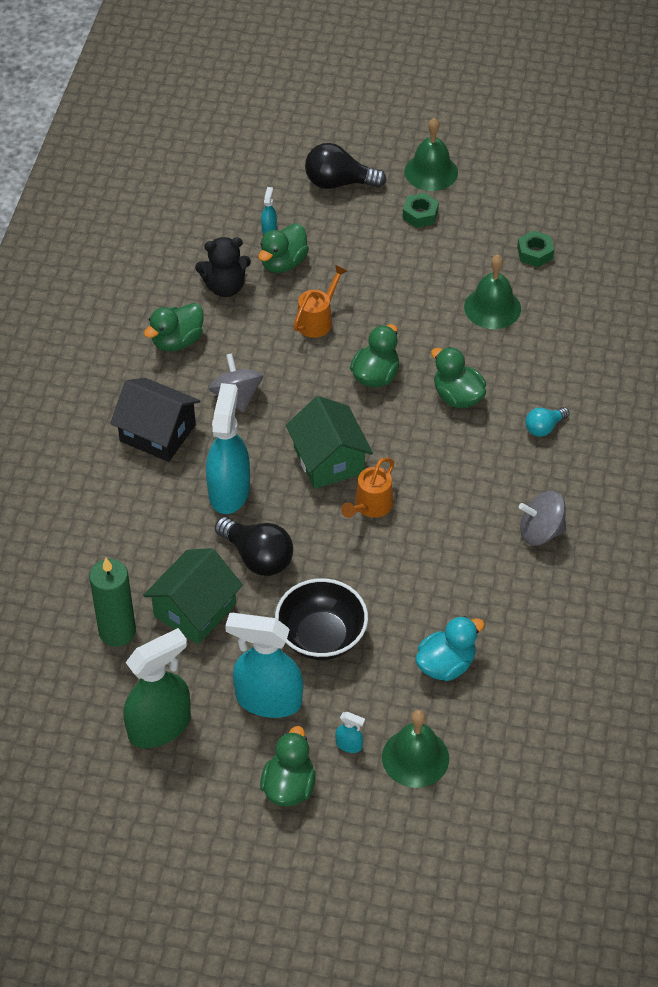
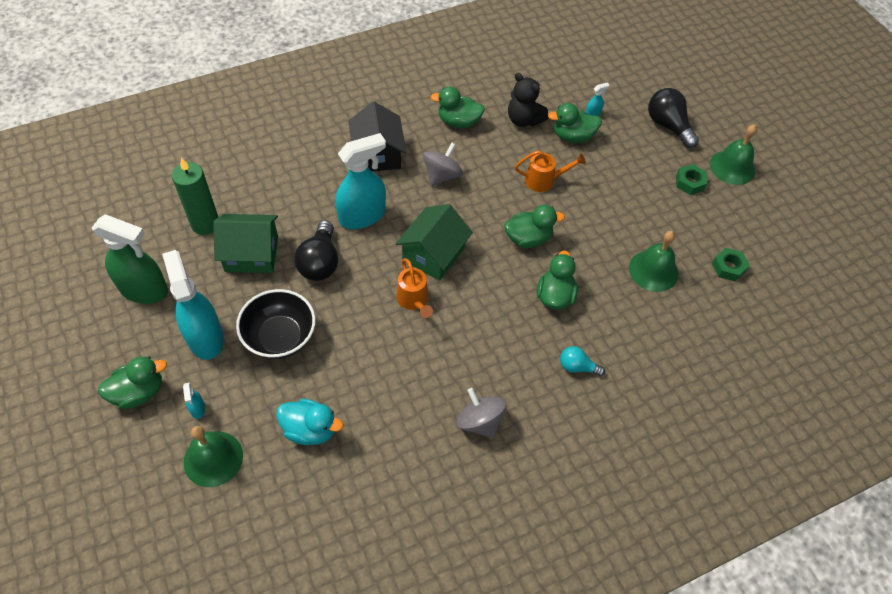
camera: 50 degrees right, 5 degrees up
(370, 507) = (414, 301): orange watering can -> orange watering can turned 105 degrees counterclockwise

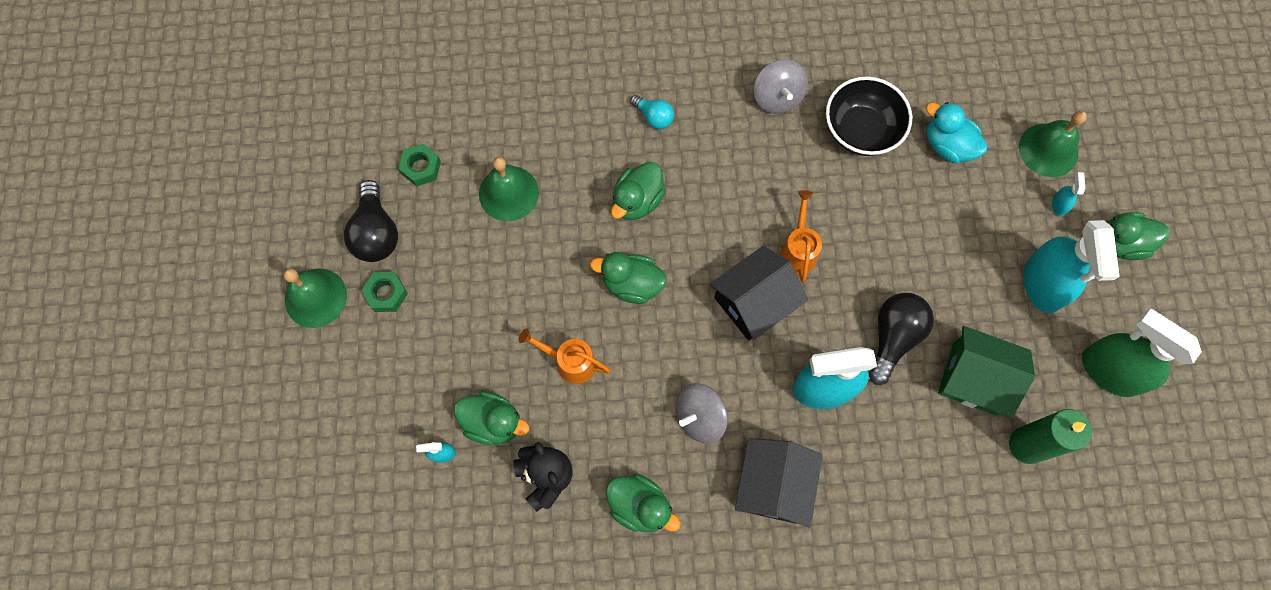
camera: 155 degrees left, 15 degrees up
(280, 337) = (959, 256): black bowl -> black bowl (861, 130)
(433, 254) = (754, 302): green house -> black house
(668, 126) = (352, 394): black light bulb -> black light bulb (376, 233)

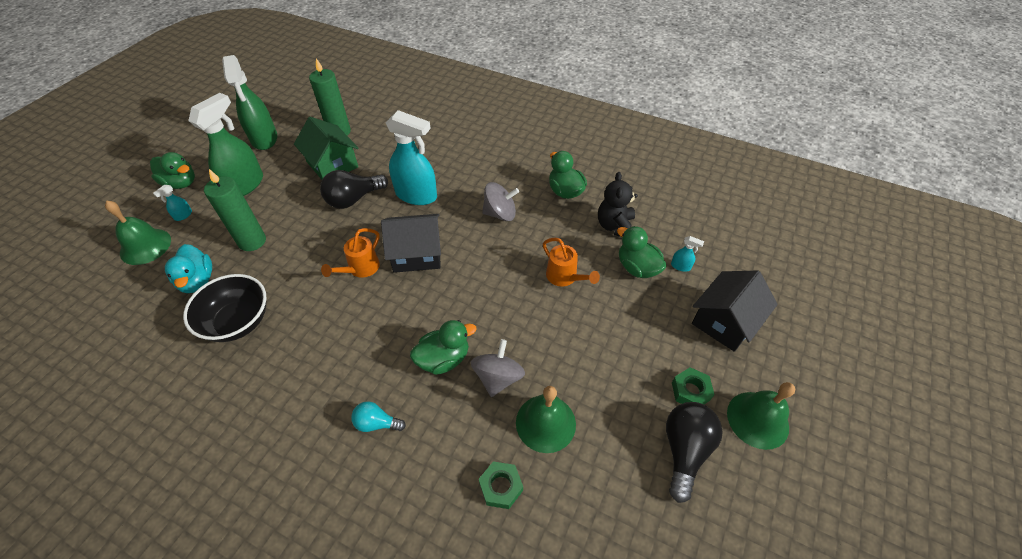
camera: 150 degrees left, 20 degrees down
(421, 168) = (618, 495): green nut -> green nut (501, 487)
(632, 284) = (490, 303): green duck -> none
(654, 117) = (376, 423): turquoise light bulb -> turquoise light bulb turned 60 degrees counterclockwise
(773, 486) = (483, 169): black house -> black house (725, 321)
(777, 97) = (267, 382): grey spinning top -> grey spinning top (498, 377)
(946, 217) = (252, 241): none -> green candle
(1043, 284) = (245, 185): turquoise spray bottle -> green spray bottle

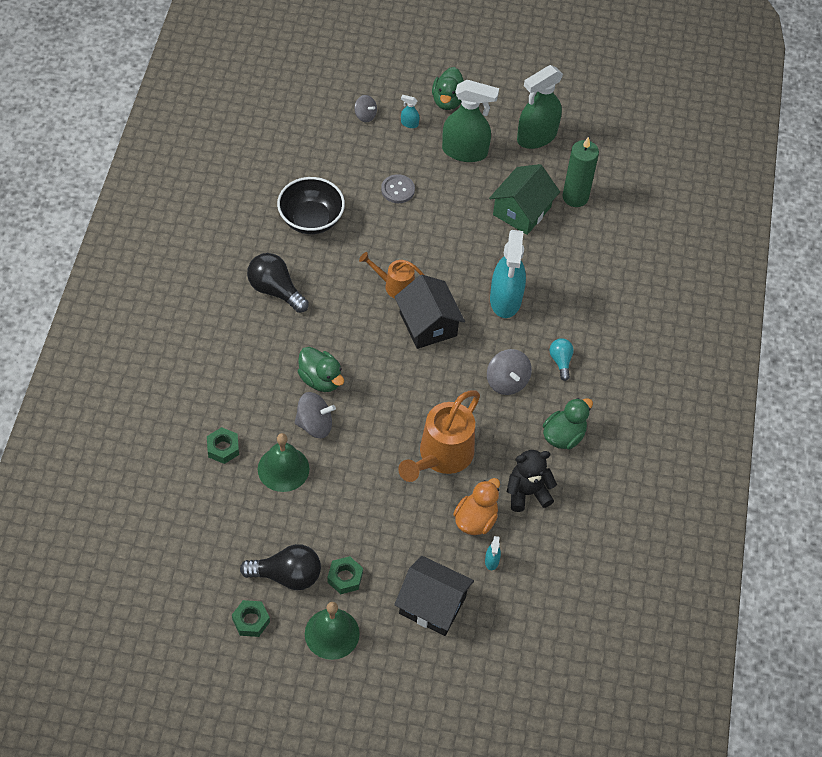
camera: 70 degrees right, 5 degrees up
(145, 246) = (365, 115): green bell -> grey spinning top
(197, 281) = (342, 171): turquoise duck -> none
(252, 241) = (398, 190): green candle -> grey button
(353, 199) = (479, 248): black light bulb -> black light bulb (275, 290)
(376, 423) = (250, 350): turquoise light bulb -> turquoise light bulb (561, 361)
(565, 277) = (441, 456): orange watering can -> orange watering can, size x1.73
(637, 268) = (475, 520): green duck -> orange duck
(742, 506) = (251, 621): none -> green nut

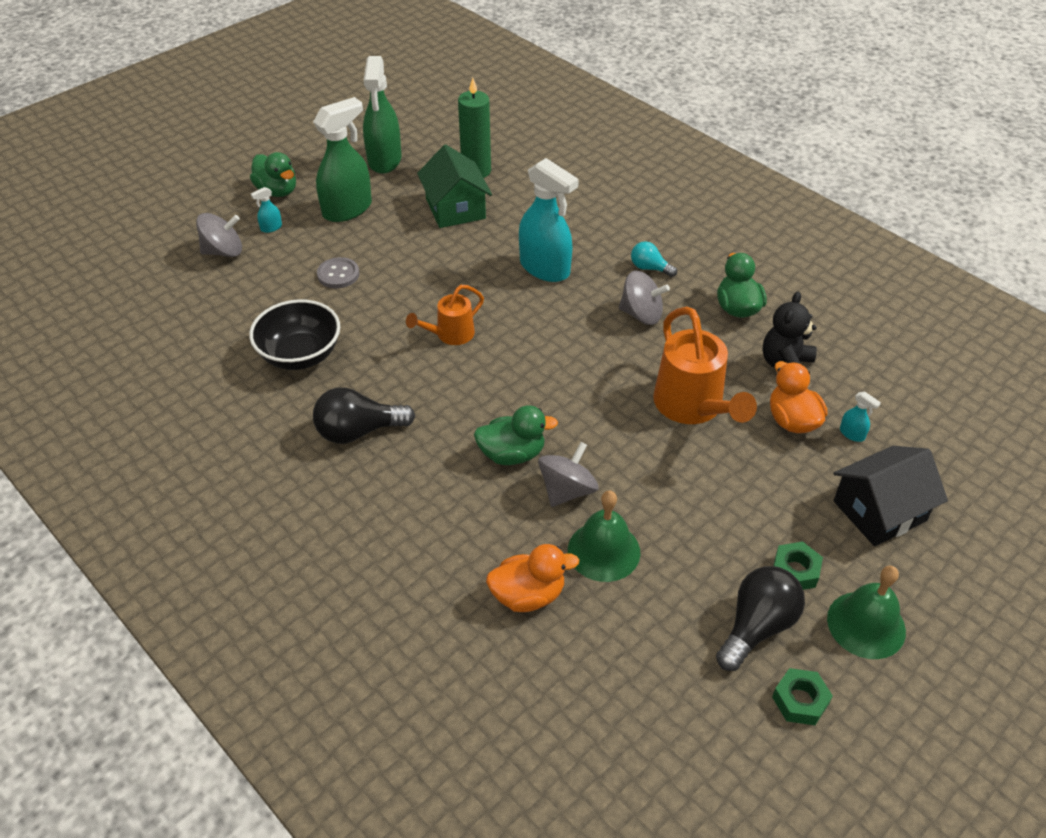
camera: 50 degrees left, 10 degrees down
(223, 448) = (528, 595): green nut -> orange duck
(365, 115) = (223, 251): grey spinning top -> grey spinning top, size x1.57
(428, 324) = (521, 335): black house -> none

